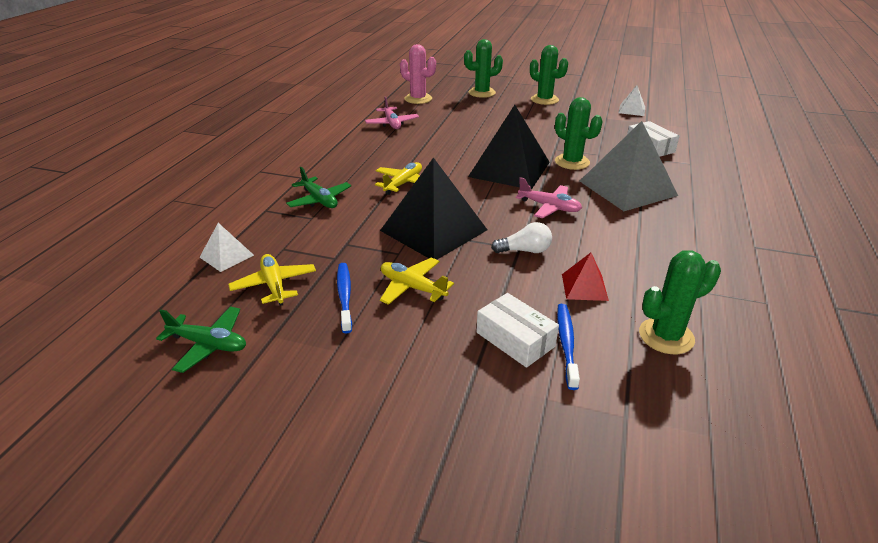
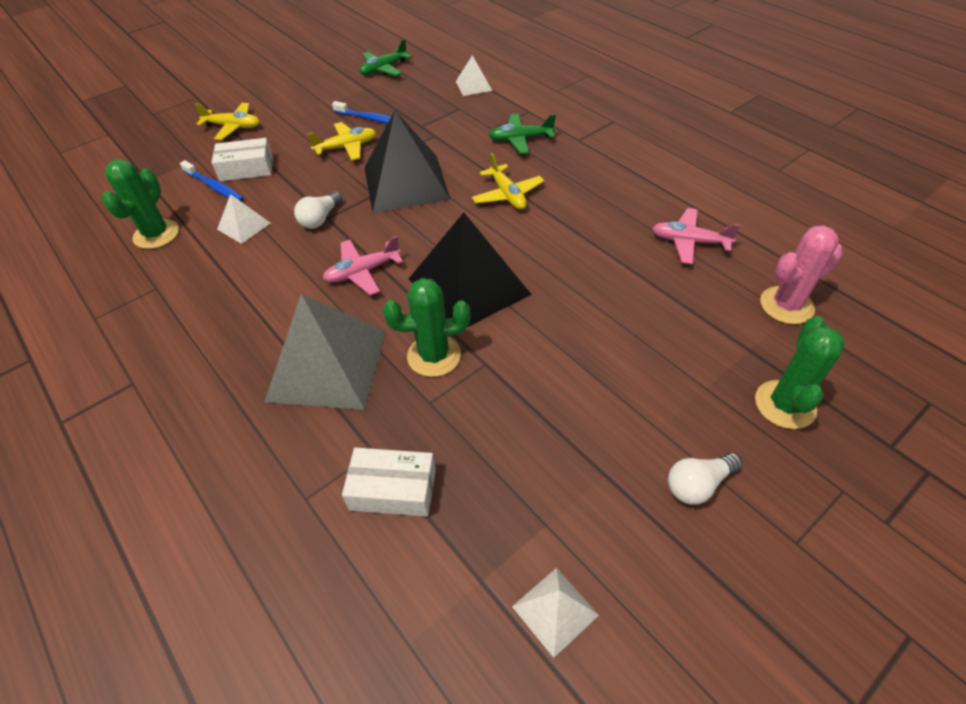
camera: 125 degrees right, 15 degrees up
(274, 285) = (416, 97): yellow plane -> yellow plane (233, 127)
(544, 100) = (698, 484): green cactus -> white light bulb
(584, 287) = (244, 226): red pyramid -> white pyramid

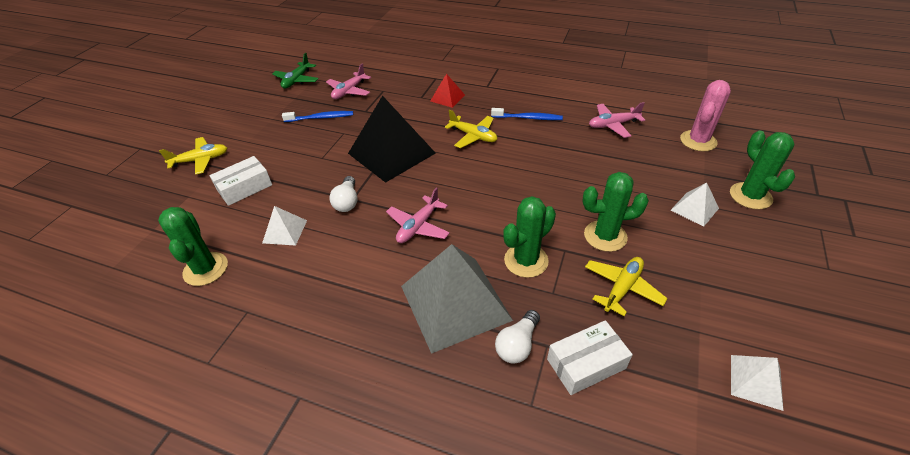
camera: 30 degrees left, 5 degrees down
(214, 187) = (227, 211): blue toothbrush -> blue toothbrush (528, 118)
(346, 147) = (319, 144): yellow plane -> yellow plane (622, 288)
(424, 98) = (349, 91): none -> pink plane
(469, 286) = (505, 205): black pyramid -> none
(473, 86) = (379, 73): white pyramid -> white pyramid (694, 209)
(520, 139) = (447, 98): green plane -> red pyramid
(545, 369) = (605, 236): none -> green cactus
(698, 484) = (753, 262): white light bulb -> white light bulb (517, 345)

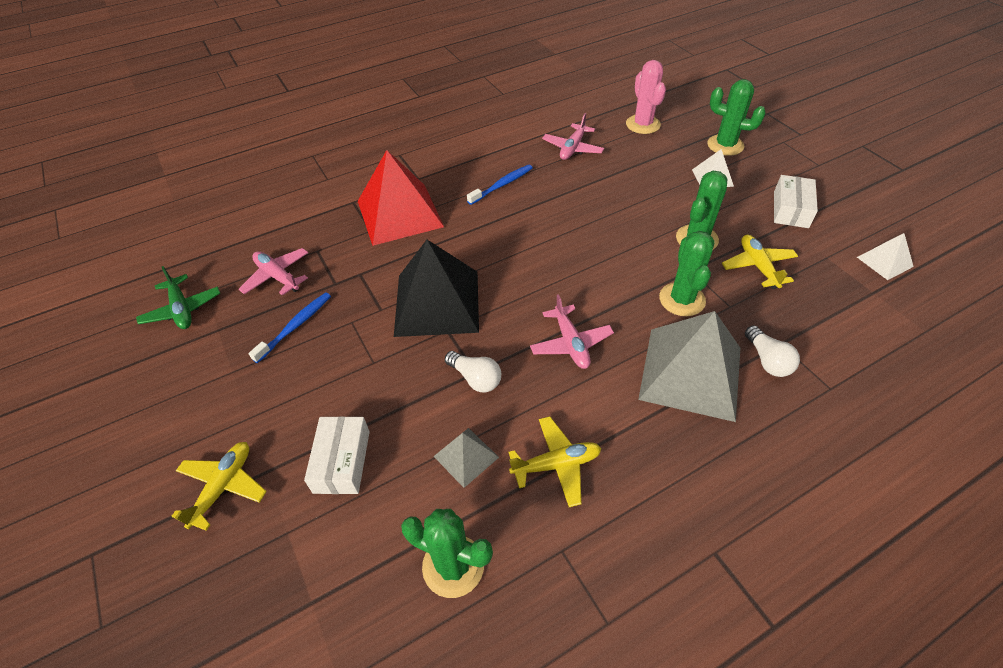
camera: 50 degrees left, 5 degrees up
(285, 231) = (466, 456): white pyramid -> grey pyramid
(349, 91) = (277, 276): pink plane -> pink plane turned 150 degrees clockwise
(447, 98) = (399, 213): red pyramid -> red pyramid, size x2.13
(473, 136) = (484, 232): yellow plane -> yellow plane (556, 464)
(586, 363) = (814, 333): white box -> white box (790, 209)

